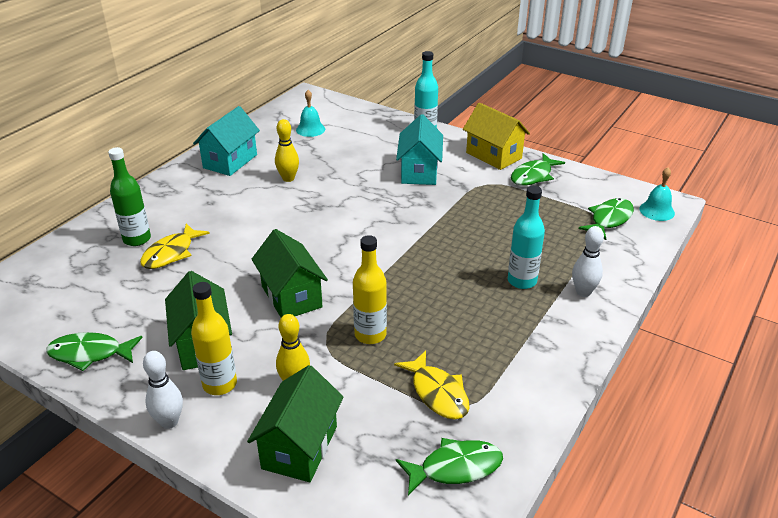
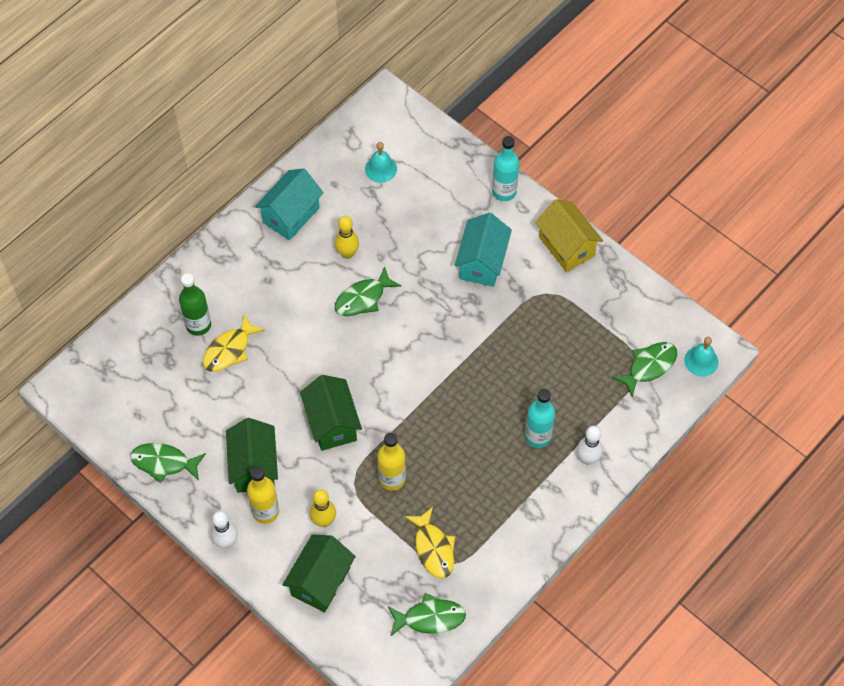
camera: 10 degrees right, 25 degrees up
(533, 176) = (597, 287): green fish -> green fish (363, 298)

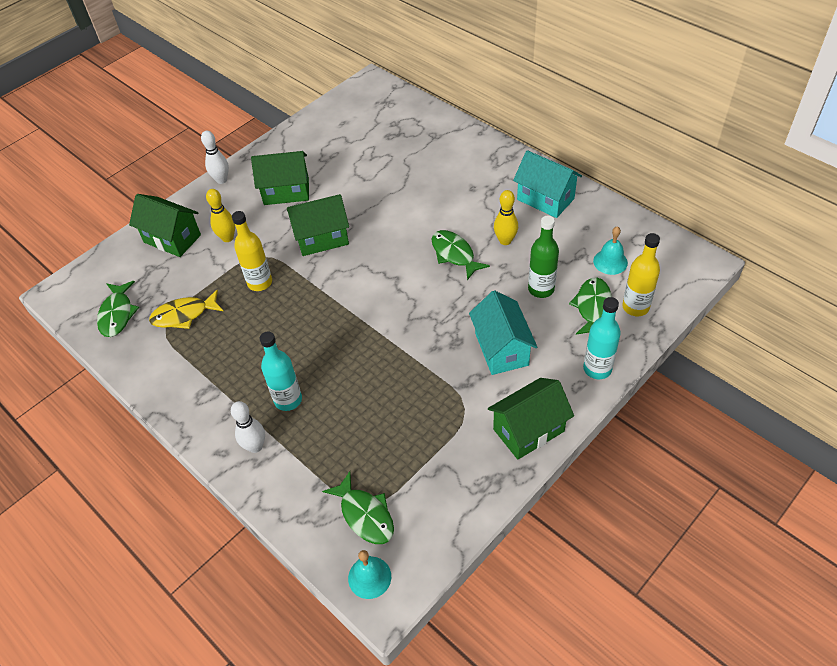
camera: 95 degrees right, 10 degrees down
(164, 462) = (298, 140): green fish -> green fish (592, 307)
(198, 325) = (425, 149): green bottle -> green bottle (541, 289)
(229, 350) = (400, 169): yellow fish -> none
(265, 511) = (244, 201): yellow bottle -> yellow bottle (635, 307)
(482, 262) = (501, 349): turquoise house -> turquoise house turned 60 degrees clockwise
(566, 246) = (528, 430): yellow house -> green house

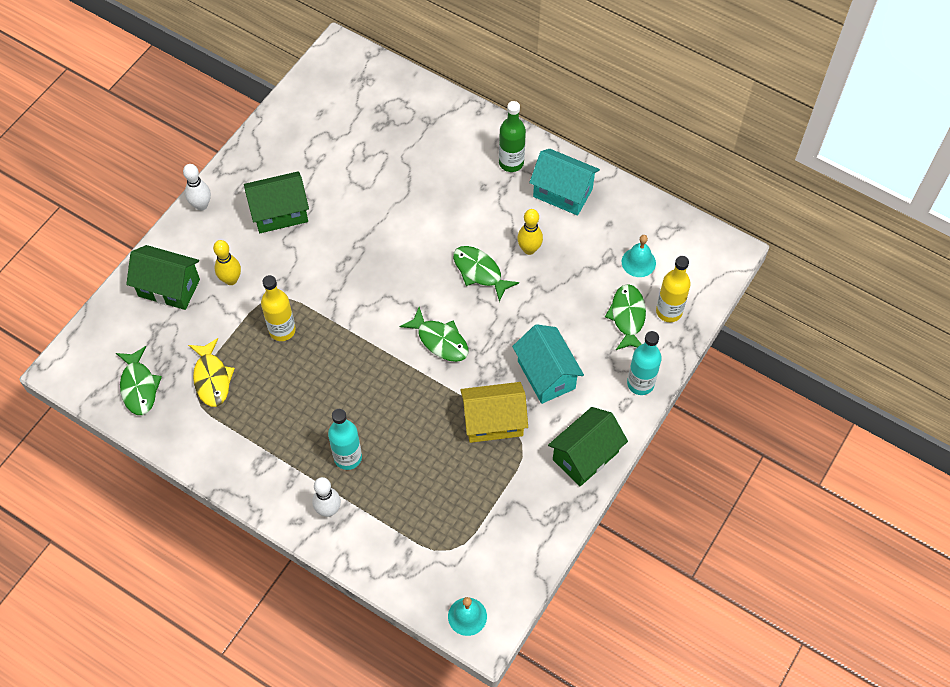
camera: 15 degrees left, 10 degrees up
(184, 315) = (212, 378): yellow fish -> yellow fish turned 75 degrees counterclockwise
(322, 238) = (335, 268): green house -> none
(365, 515) = (450, 560): green fish -> green fish (440, 340)
(440, 385) = (493, 421): none -> yellow house
(541, 289) = (574, 302): green bottle -> green bottle (511, 163)

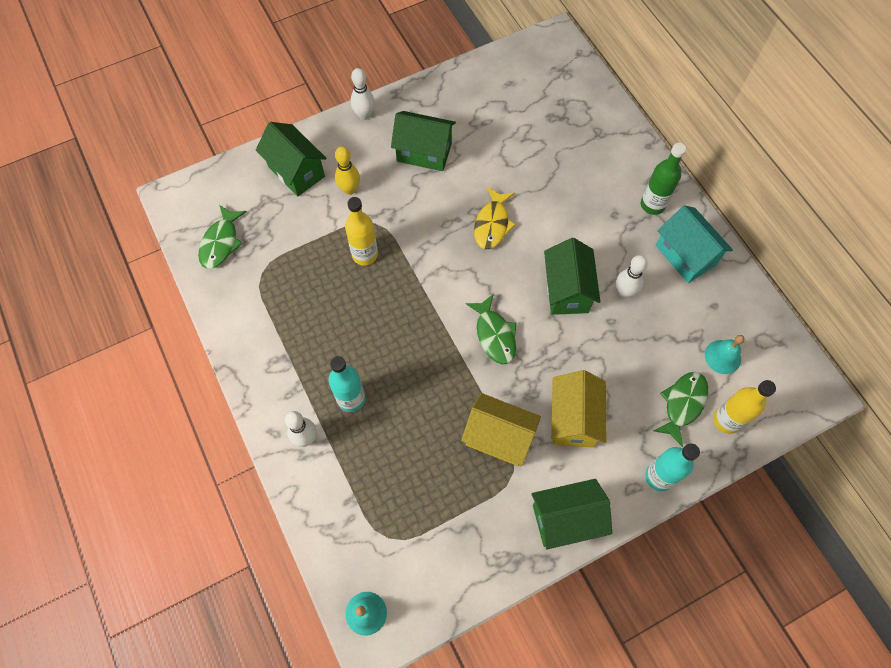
camera: 30 degrees right, 5 degrees up
(212, 378) = (282, 266): yellow fish -> yellow fish (492, 224)
(480, 272) = (567, 290): green fish -> green house
(529, 249) = (624, 292): yellow bowling pin -> white bowling pin
(546, 375) = (573, 419): turquoise house -> yellow house

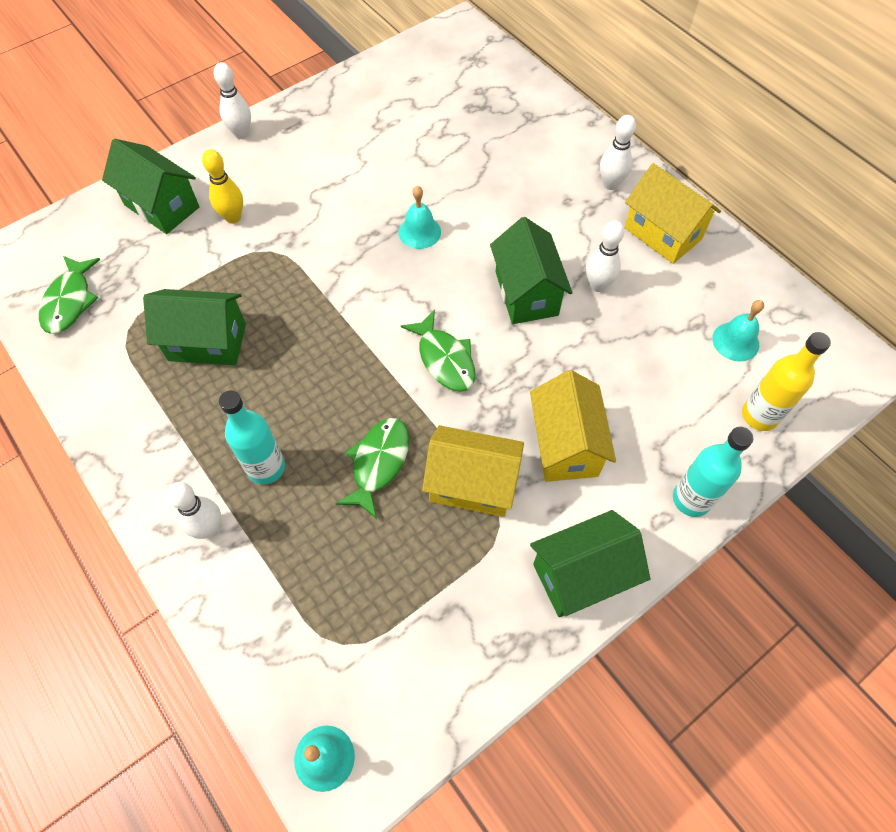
camera: 10 degrees left, 5 degrees down
(365, 254) = (262, 289): yellow bottle -> none
(424, 152) = (321, 164): green house -> green house (207, 342)
(492, 224) = (419, 232): yellow fish -> turquoise bell
(652, 205) = (610, 184): green bottle -> white bowling pin
(682, 404) = (700, 405): green fish -> green fish (378, 463)
(685, 255) = (662, 233): turquoise house -> yellow house

